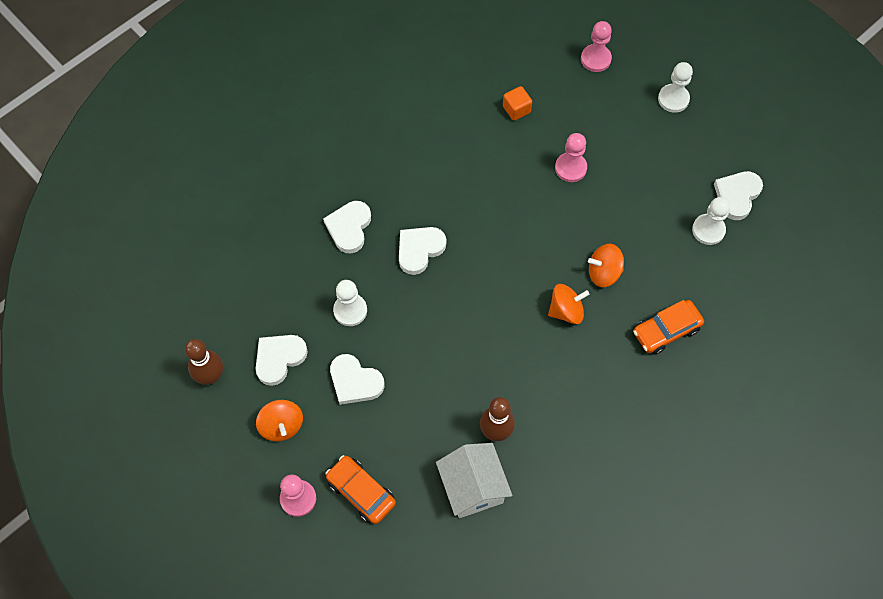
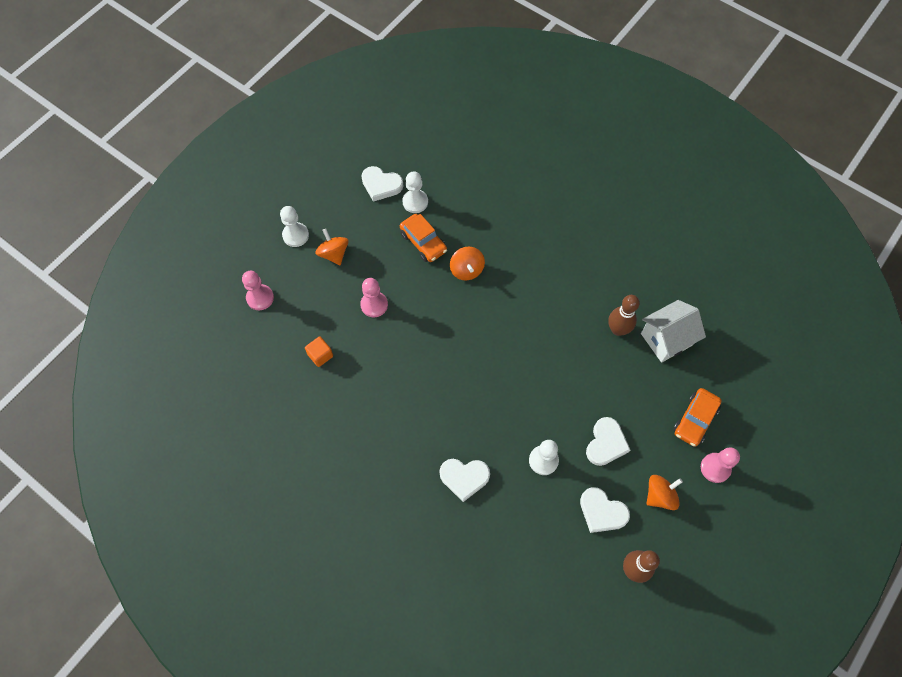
camera: 100 degrees left, 0 degrees up
(419, 250) = (474, 413): white heart -> none
(566, 311) = (505, 293): orange spinning top -> orange spinning top (334, 254)
(666, 331) = (506, 223): orange car -> orange car (423, 242)

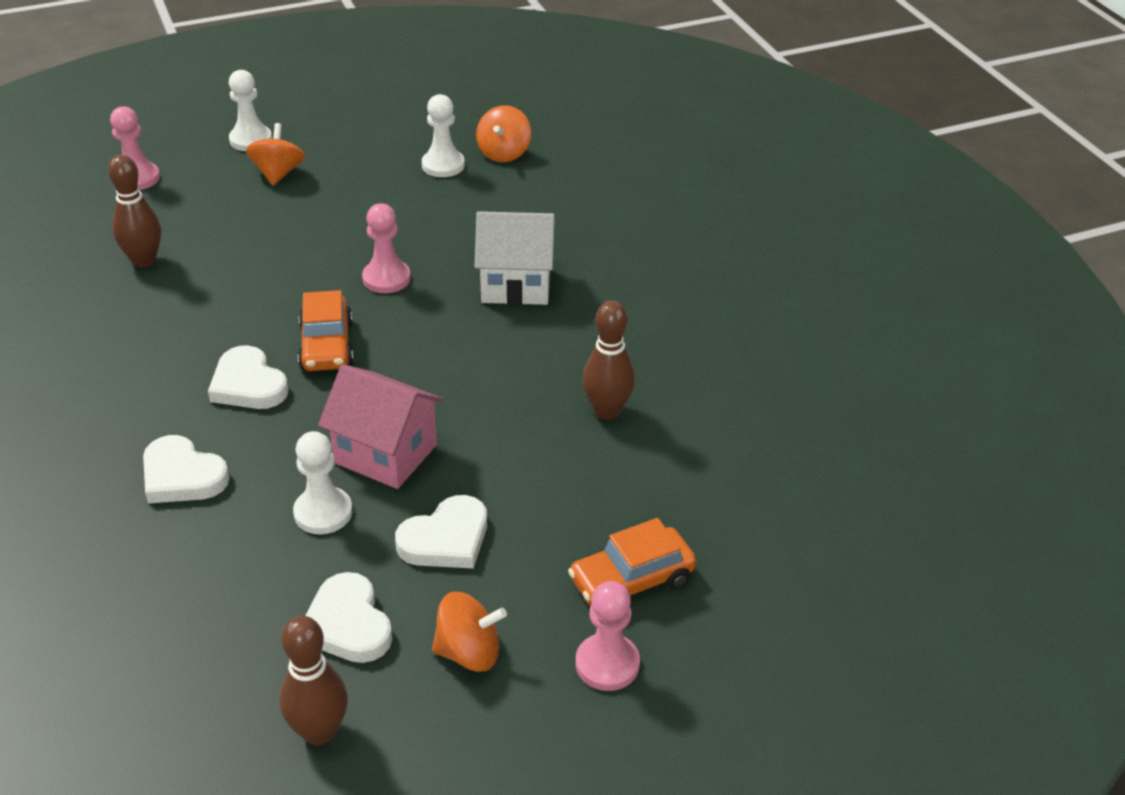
camera: 30 degrees right, 25 degrees down
(320, 355) = (144, 260): orange cube -> brown bowling pin
(374, 305) = (272, 240): pink pawn -> pink pawn (386, 278)
(381, 185) = (415, 134): white heart -> white heart (248, 384)
(423, 242) = (410, 206): orange car -> orange car (327, 346)
(466, 270) = (440, 256): orange spinning top -> orange spinning top (504, 153)
(543, 411) = (386, 454): none -> pink house
(666, 339) = (679, 456): white house -> white house (516, 285)

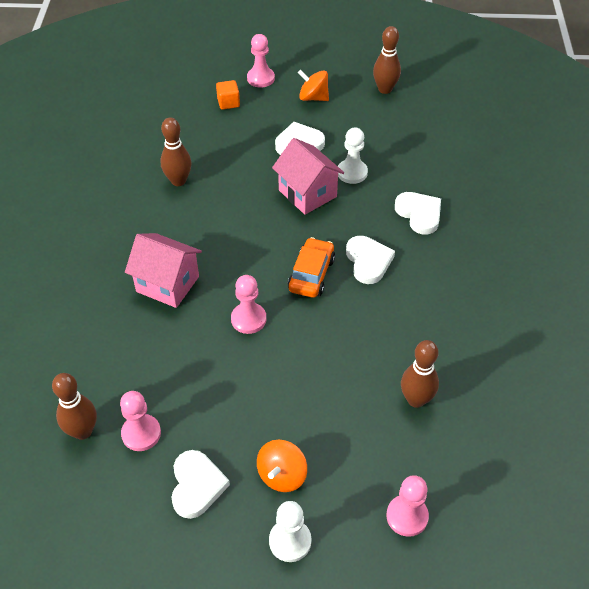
camera: 155 degrees left, 10 degrees up
(348, 624) = (359, 122): white heart -> white heart (197, 485)
(443, 165) = (141, 433): white pawn -> pink pawn
(504, 153) = (82, 431): orange spinning top -> brown bowling pin
(516, 285) = (167, 284): white house -> pink house
(631, 581) = (228, 103): orange car -> orange cube

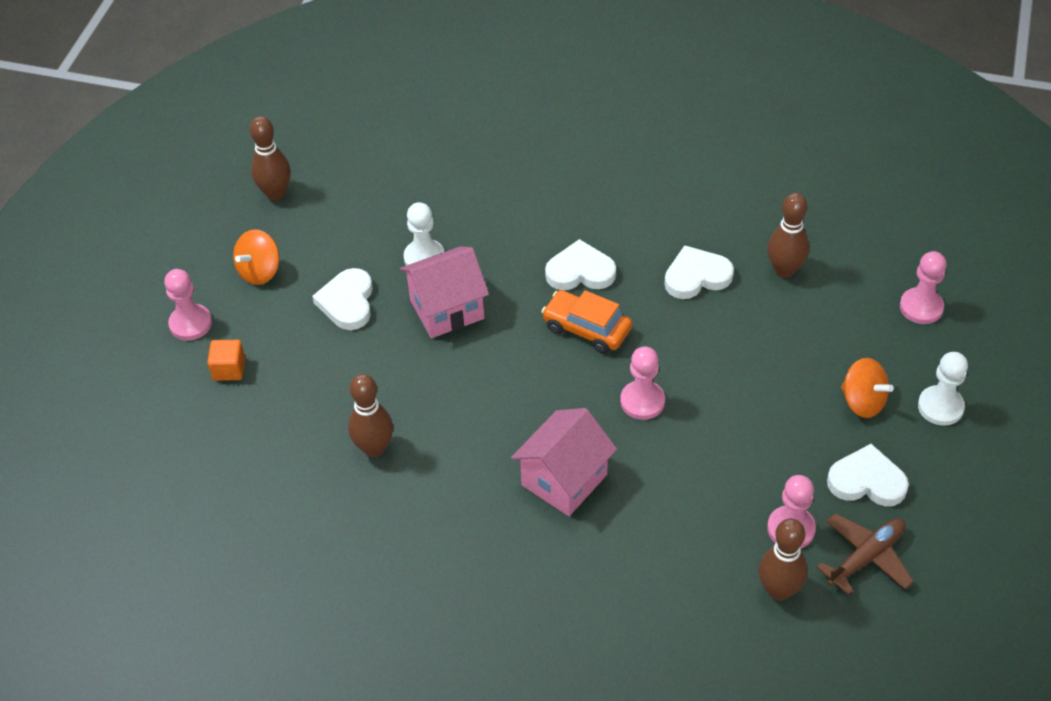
camera: 75 degrees left, 0 degrees up
(119, 492) = (866, 557): none -> brown plane
(419, 214) = (517, 209): white heart -> white heart (696, 276)

